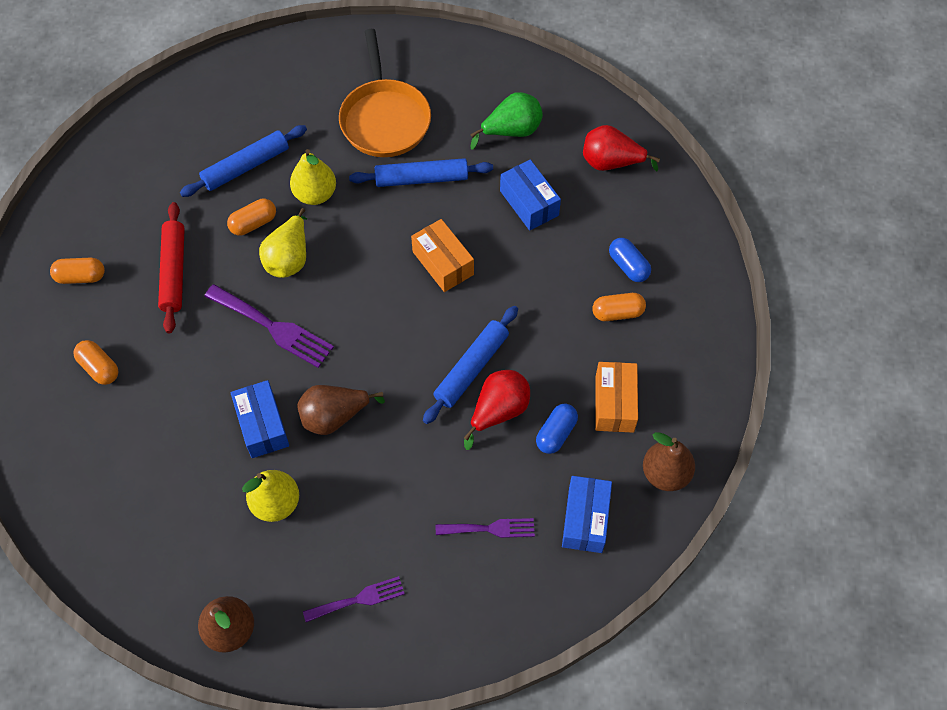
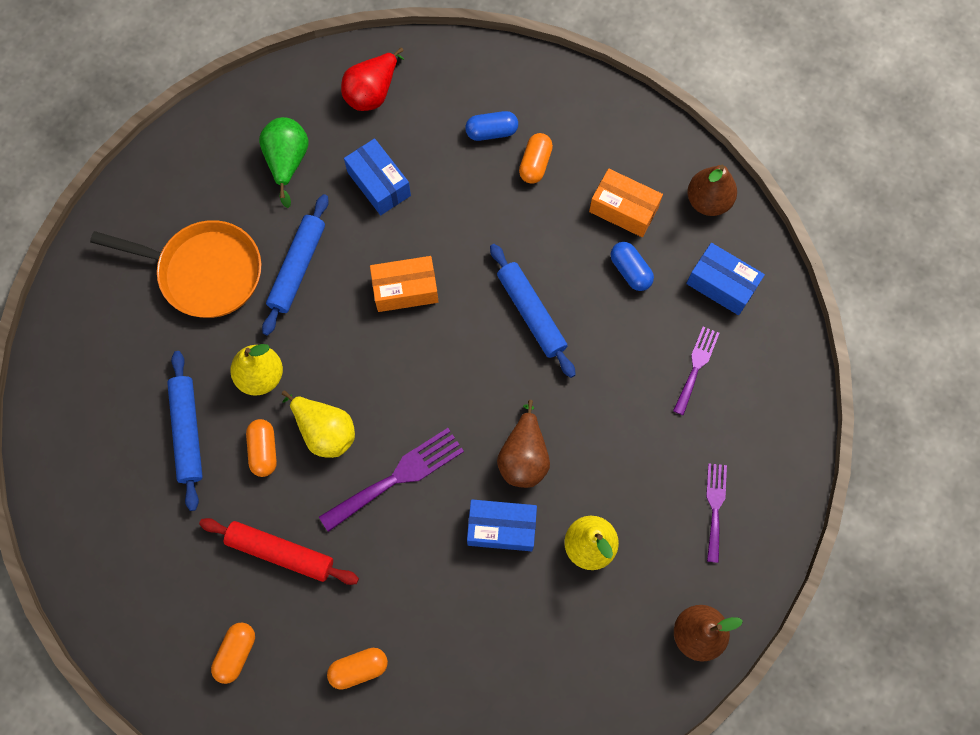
camera: 65 degrees left, 10 degrees up
(498, 411) = (586, 309): red pear -> none
(529, 203) = (379, 184): blue box -> blue box turned 60 degrees clockwise

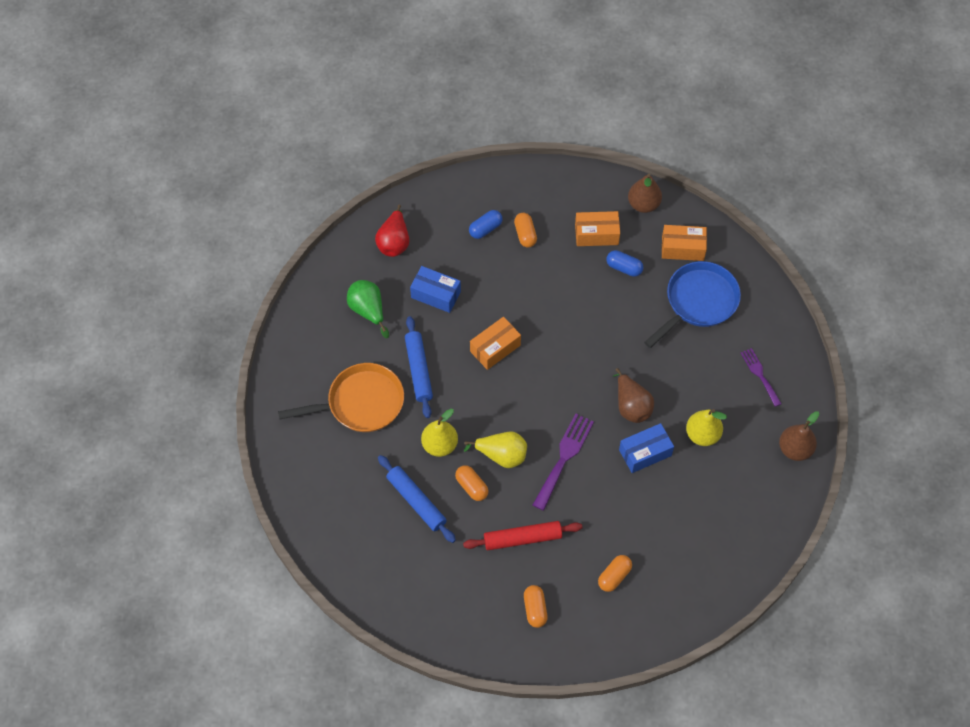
camera: 30 degrees left, 10 degrees down
(531, 313) = (581, 322): blue rolling pin -> none
(696, 366) = (698, 302): purple fork -> blue pan
(721, 285) = (682, 248): blue box -> orange box

